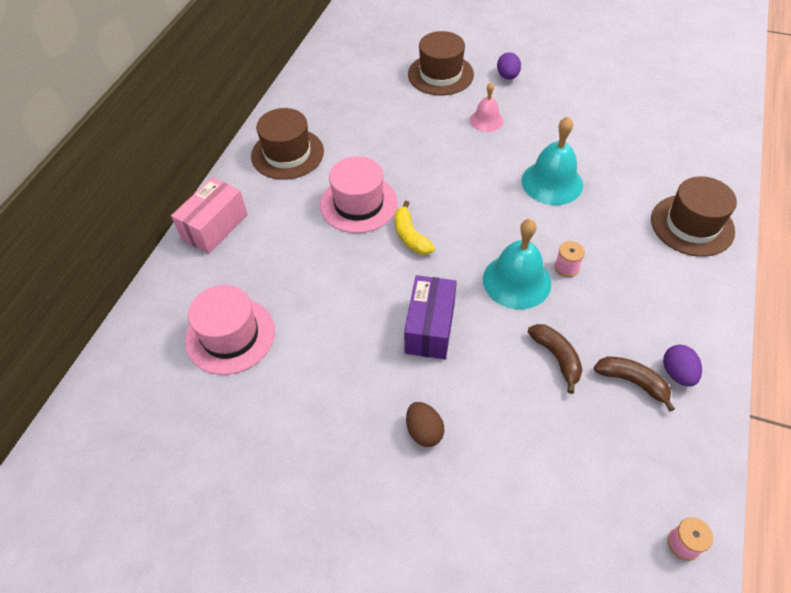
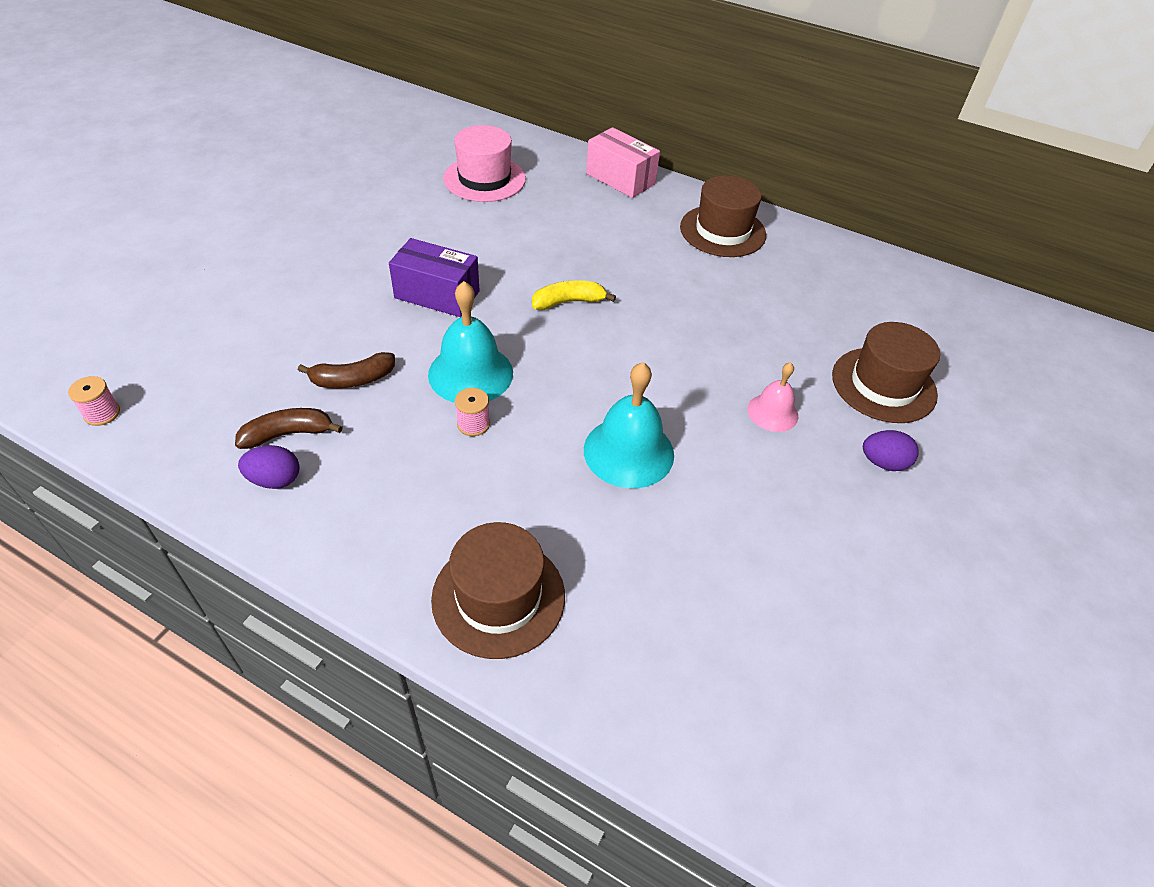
camera: 95 degrees right, 5 degrees down
(358, 204) = (630, 271): pink hat -> none
(424, 431) = (325, 271): brown egg -> none
(632, 382) = (288, 434): brown banana -> brown banana turned 150 degrees counterclockwise

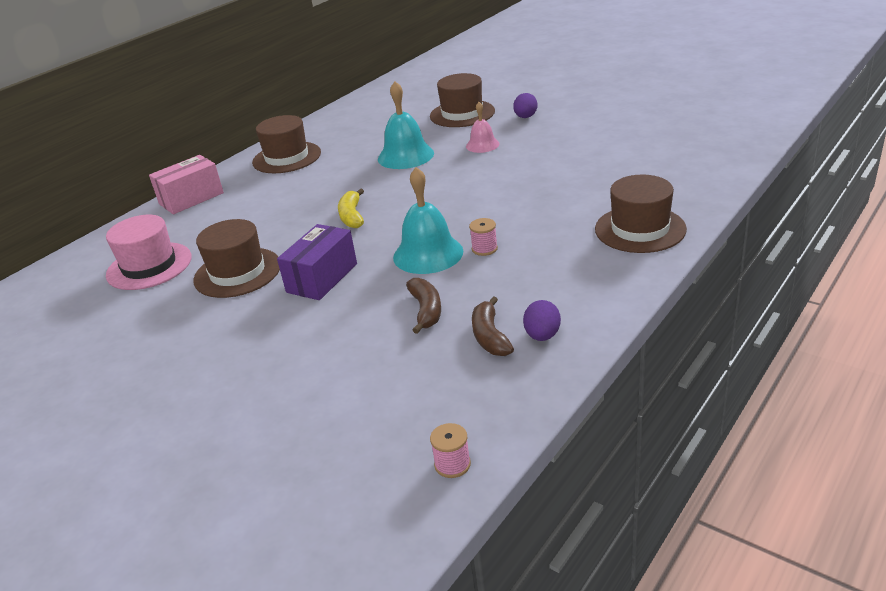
camera: 75 degrees left, 15 degrees down
(460, 235) = (237, 272): none -> brown hat
(628, 452) = (515, 190): turquoise bell -> turquoise bell (405, 156)

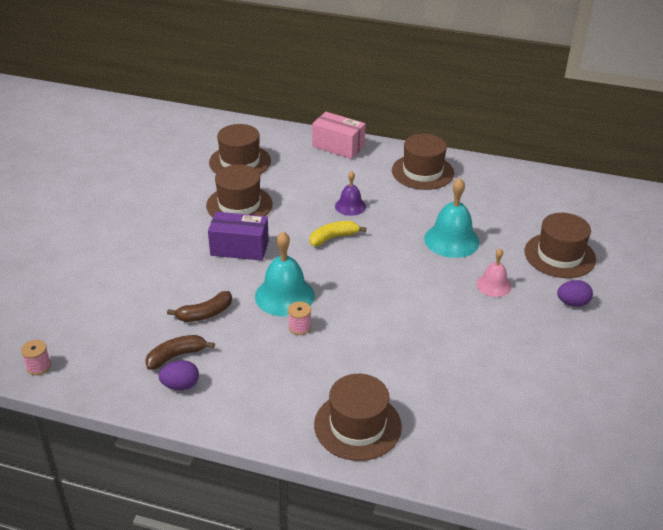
camera: 65 degrees right, 5 degrees up
(149, 266) = (240, 162): pink hat -> brown hat
(306, 201) = (350, 206): none -> purple bell

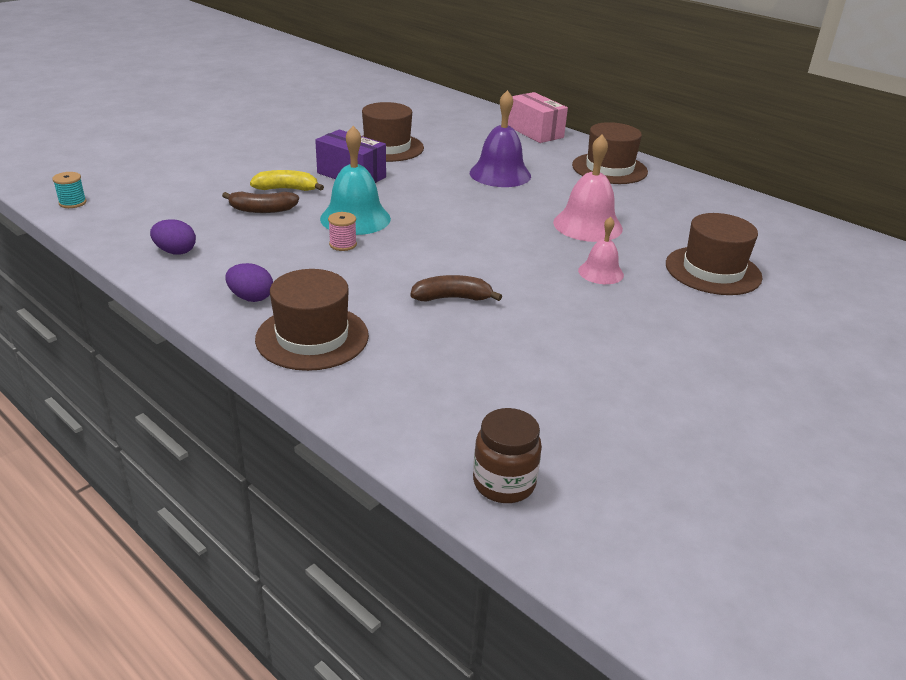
camera: 25 degrees right, 5 degrees down
(38, 366) = (72, 203): pink spool -> turquoise spool
(176, 356) = (198, 230): brown banana -> brown banana (452, 298)
(240, 162) = (422, 121): brown hat -> none
(333, 238) = (455, 191): yellow banana -> yellow banana (287, 189)
(350, 206) = (500, 174): purple bell -> purple bell, size x1.69
(451, 240) = (587, 225): turquoise bell -> pink bell
(568, 489) = (504, 483): none -> brown jar
(572, 303) = (689, 315): purple egg -> purple egg (251, 298)

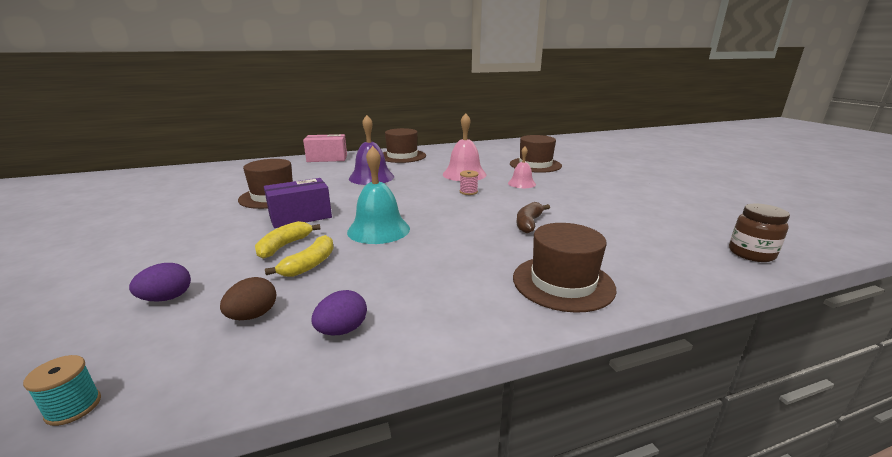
camera: 60 degrees left, 10 degrees down
(177, 215) = (253, 315): none -> brown egg
(251, 298) = (479, 300): purple egg -> purple egg (167, 298)
(262, 210) = (310, 264): brown banana -> yellow banana
(343, 244) = (418, 242): pink spool -> pink spool (468, 192)

